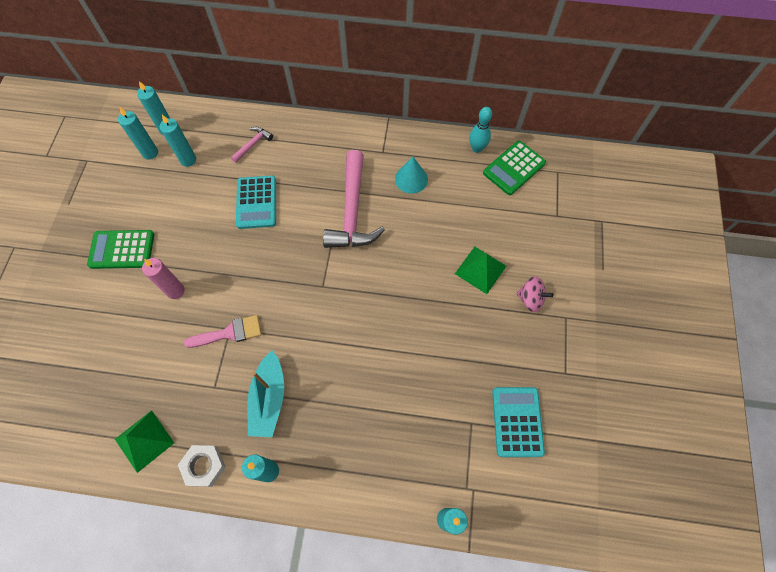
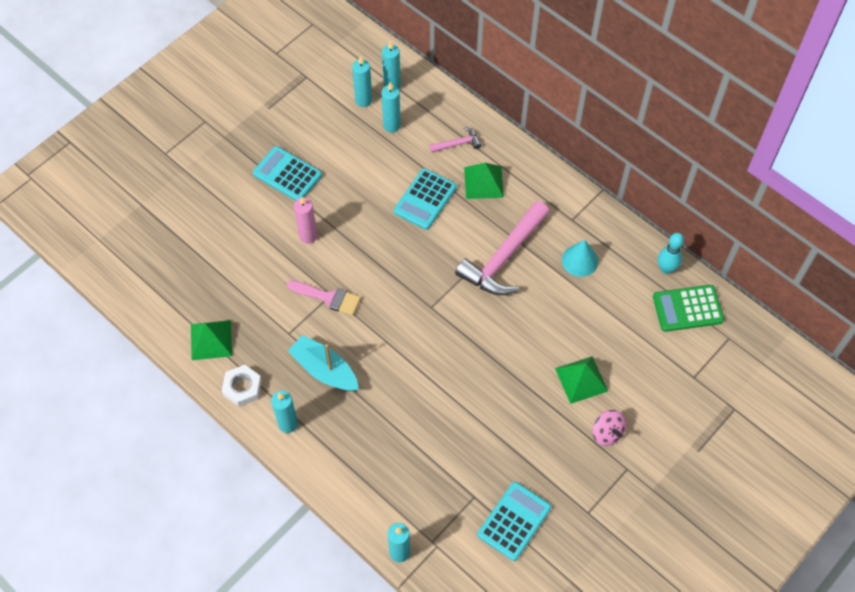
camera: 35 degrees right, 5 degrees down
(122, 250) = (287, 174): green calculator -> turquoise calculator
(269, 399) = (324, 370): turquoise boat -> turquoise boat turned 90 degrees clockwise
(294, 162) = (483, 182): none -> green pyramid

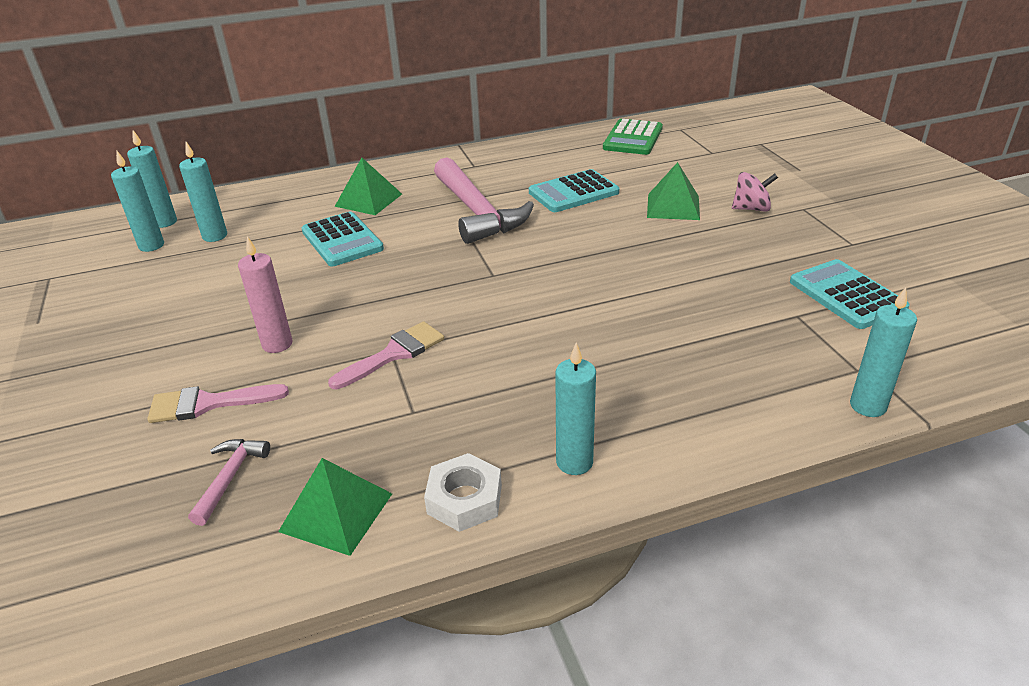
camera: 60 degrees left, 25 degrees down
(250, 238) = (208, 404): none -> pink brush
(287, 174) = (160, 335): turquoise calculator -> turquoise calculator (573, 192)
(324, 370) = (508, 392): turquoise boat -> none
(458, 144) = (300, 202): pink hammer -> pink hammer (230, 478)
(580, 260) = (526, 173): turquoise cone -> none
(666, 269) = (579, 137): turquoise bowling pin -> none

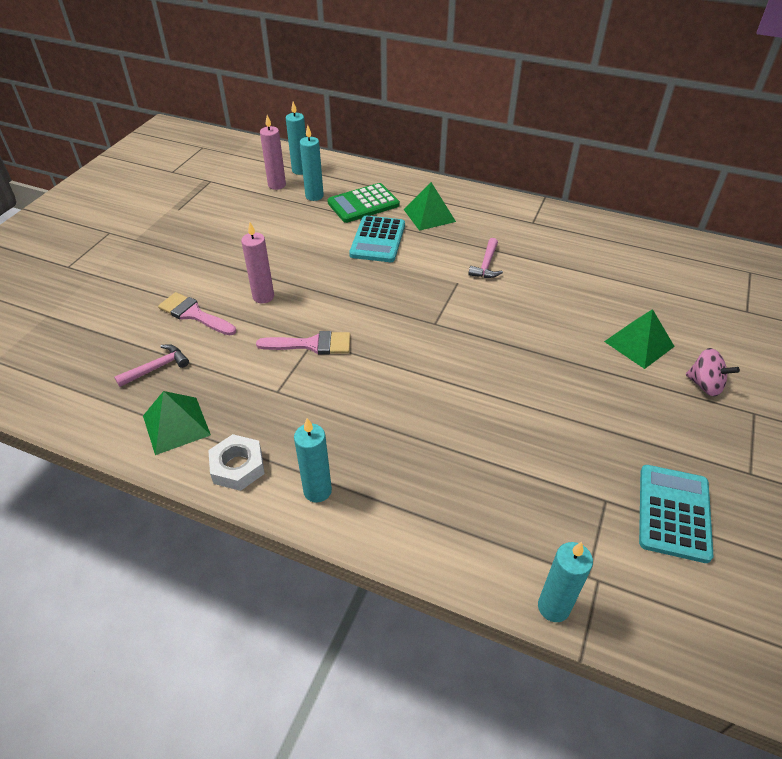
camera: 40 degrees right, 10 degrees up
(151, 246) = (277, 185): turquoise candle -> pink candle
(477, 212) = (486, 265): pink hammer -> pink hammer, size x0.46
(573, 192) = (576, 286): turquoise calculator -> none
(633, 138) = (693, 260): green calculator -> green calculator (363, 204)

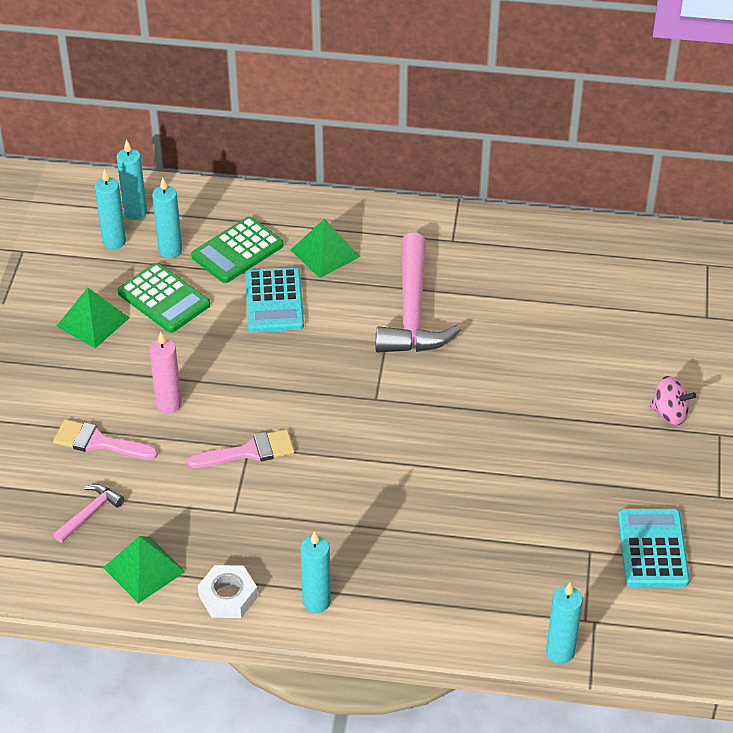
camera: 15 degrees left, 0 degrees up
(277, 185) = (114, 241): pink candle -> turquoise candle
(295, 225) = (164, 299): none -> green calculator
(486, 265) = (412, 311): pink hammer -> pink hammer, size x2.19
(639, 343) = (598, 379): green pyramid -> green pyramid (93, 321)

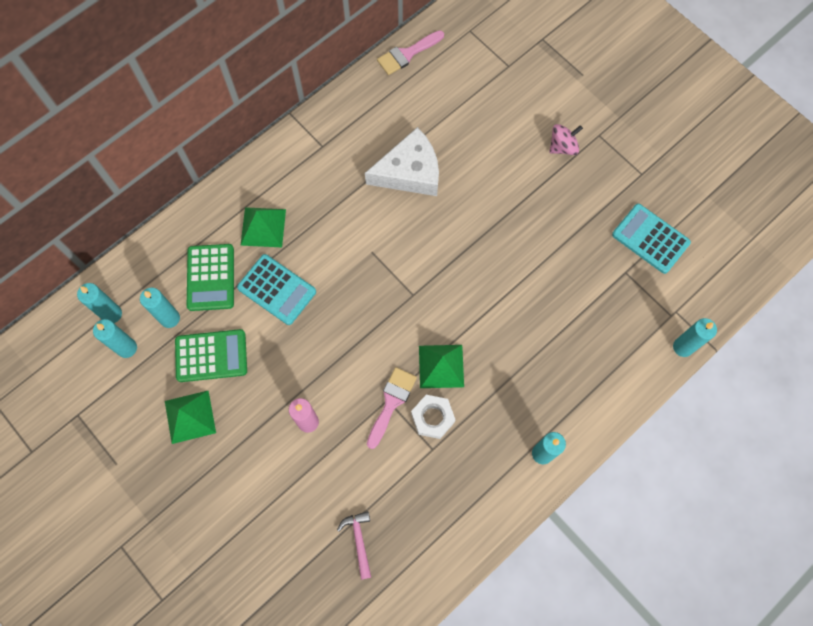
camera: 50 degrees left, 25 degrees up
(98, 442) = (302, 491): pink brush -> pink brush (407, 54)
(144, 569) = (434, 539): green pyramid -> green pyramid (441, 366)
(228, 596) = (496, 503): white nut -> white nut (432, 418)
(412, 311) = (360, 217): pink hammer -> none
(500, 316) = (410, 172): none -> white cheese

